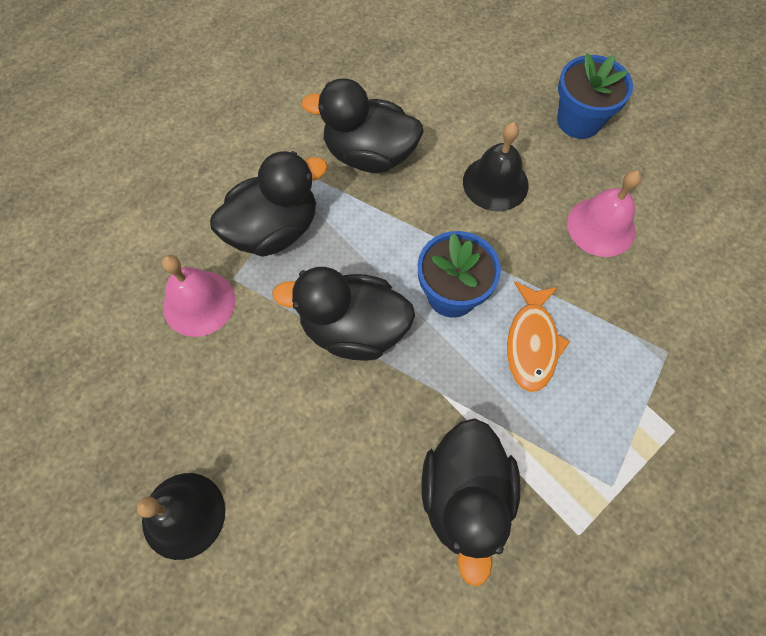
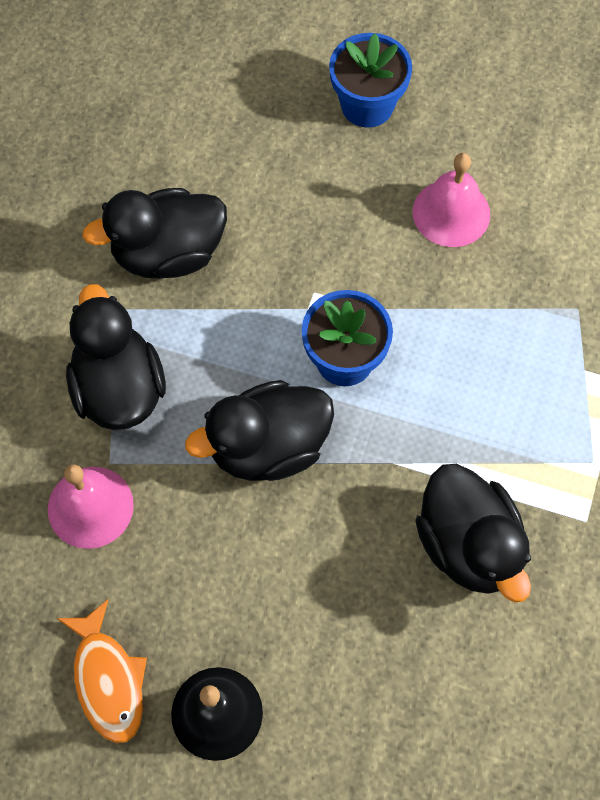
camera: 30 degrees left, 0 degrees up
(274, 230) = (119, 388): black duck -> black duck turned 45 degrees counterclockwise
(495, 183) = (320, 218): black bell -> none
(532, 343) = (449, 367): orange fish -> orange fish (108, 680)

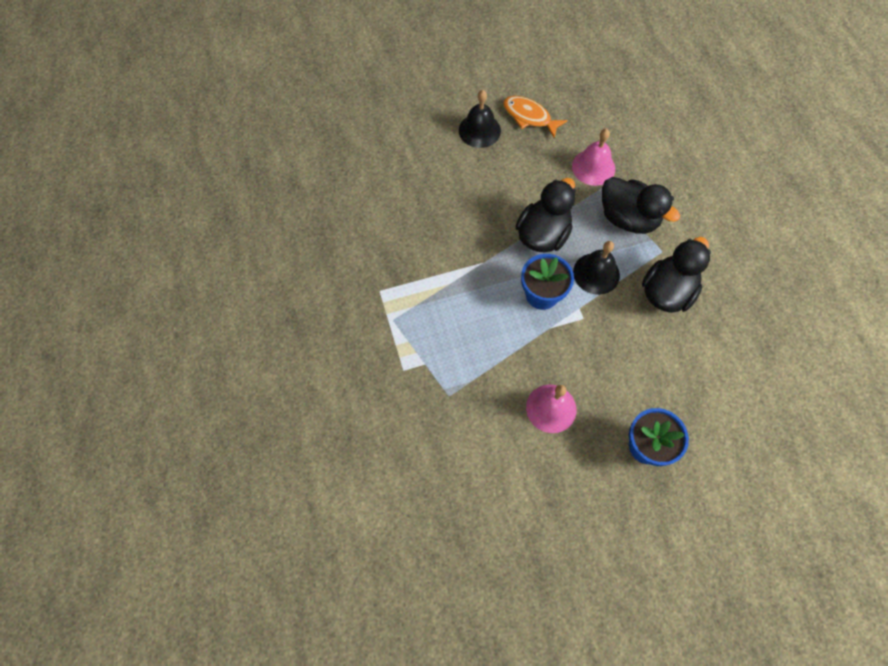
camera: 145 degrees right, 0 degrees up
(241, 339) = (596, 273): none -> black bell
(468, 545) = (425, 248): black duck -> none

